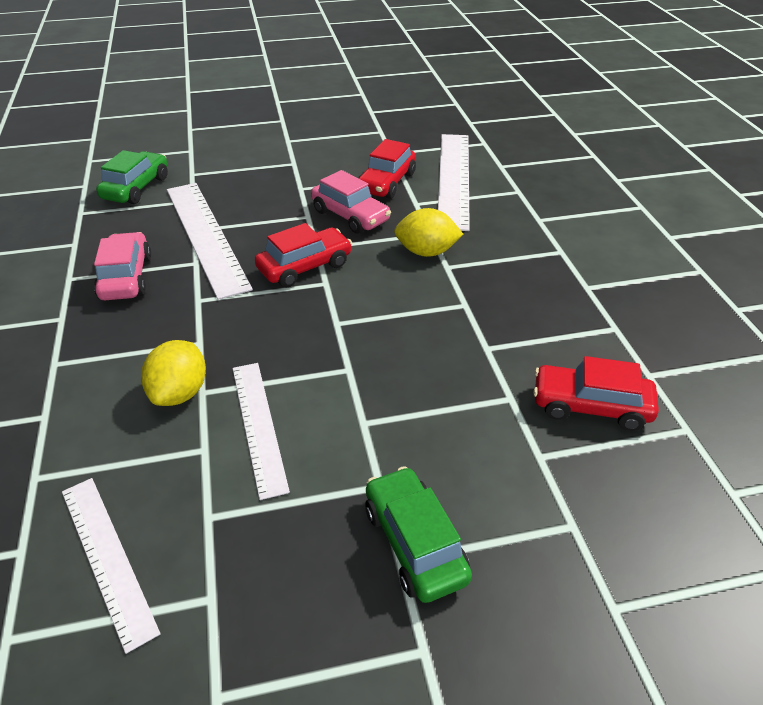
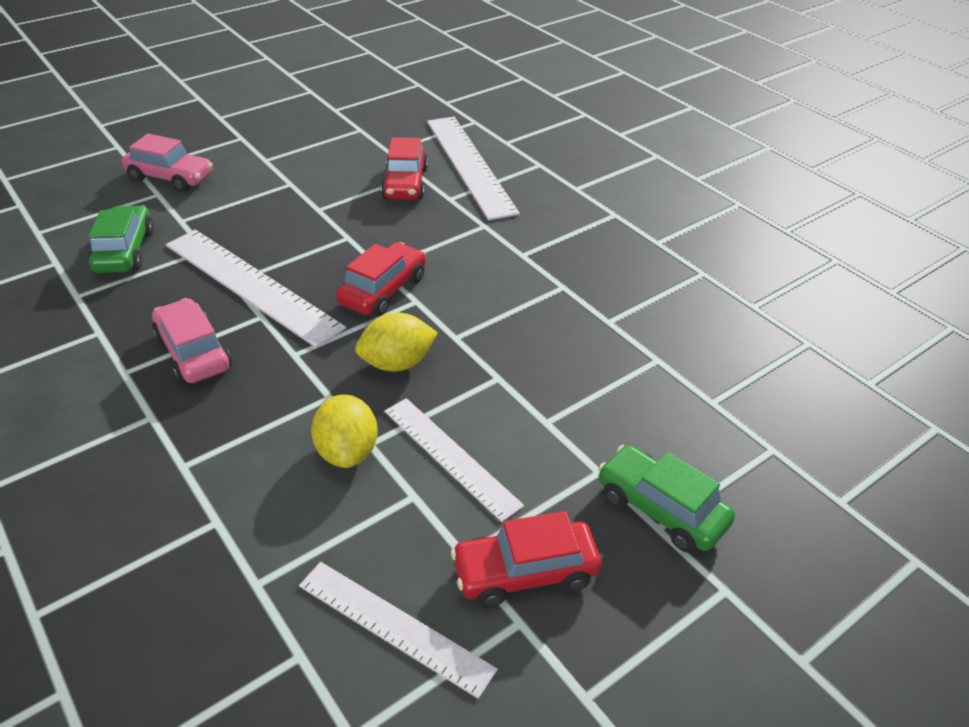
camera: 25 degrees left, 0 degrees up
(350, 216) = (392, 227): pink car -> pink car (170, 177)
(426, 252) = (493, 245): yellow lemon -> yellow lemon (397, 363)
(590, 406) = (725, 347): red car -> red car (525, 572)

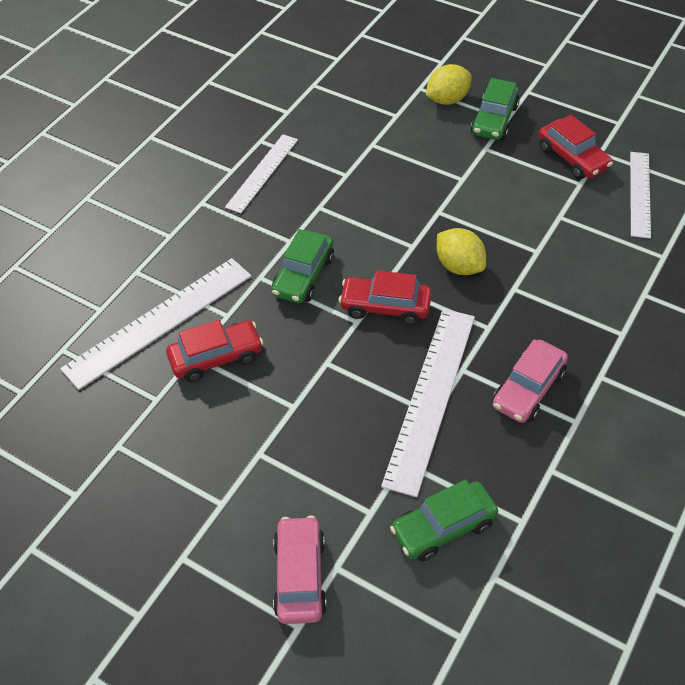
camera: 110 degrees left, 10 degrees up
(347, 451) = (551, 258): yellow lemon -> yellow lemon (447, 100)
(450, 456) = (520, 211): white ruler -> white ruler (262, 173)
(466, 250) = (303, 275): none -> green car

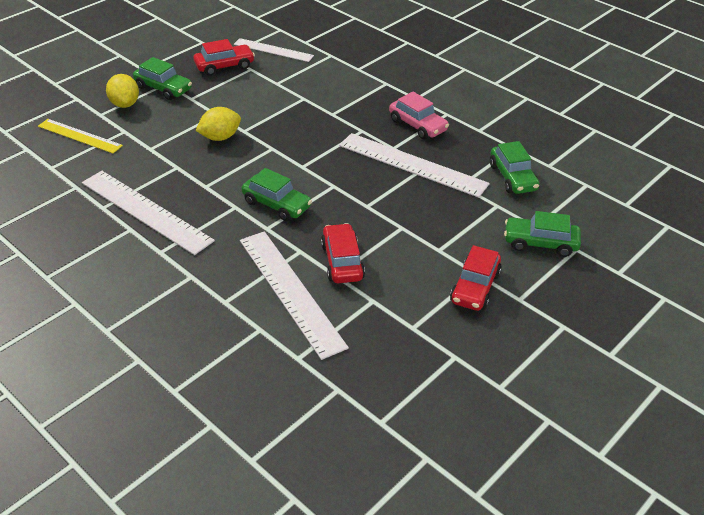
camera: 80 degrees left, 10 degrees down
(262, 173) = (146, 211): white ruler -> white ruler, size x1.59
(300, 576) = (540, 243): pink car -> green car
(373, 86) = (79, 136): none -> yellow ruler
(385, 307) = (325, 170): red car -> red car (475, 287)
(459, 266) = (302, 131): yellow lemon -> yellow lemon (220, 137)

